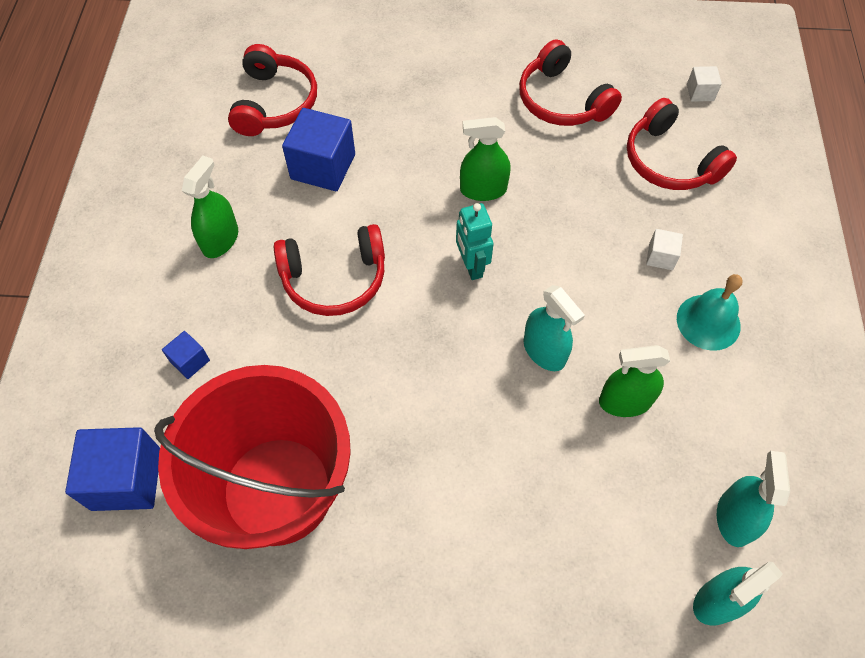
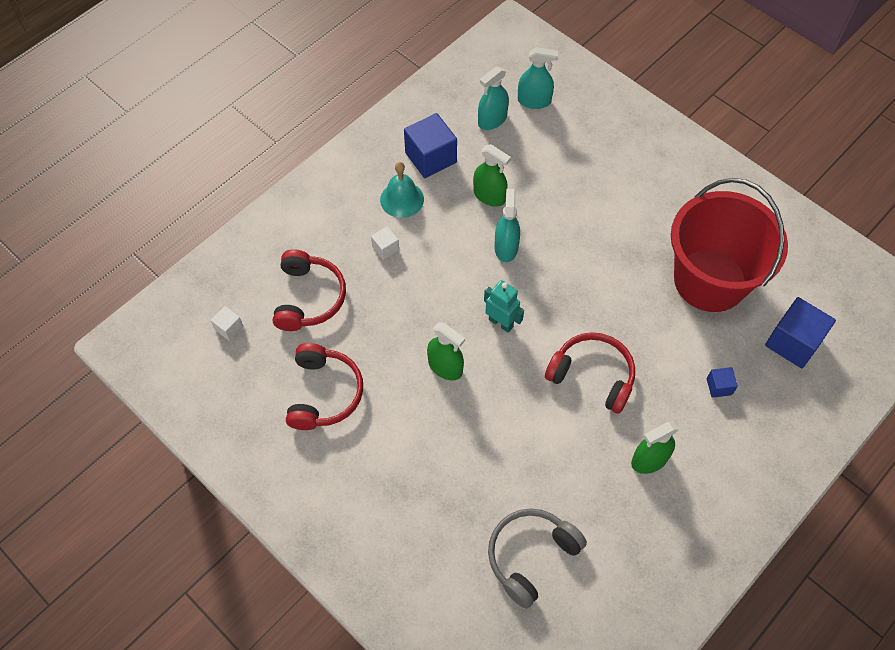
camera: 140 degrees left, 0 degrees up
(274, 103) = (530, 556): red headphones -> grey headphones
(323, 166) = (537, 467): blue cube -> blue cube (431, 157)
(471, 266) = (501, 323): turquoise robot -> turquoise robot turned 75 degrees counterclockwise

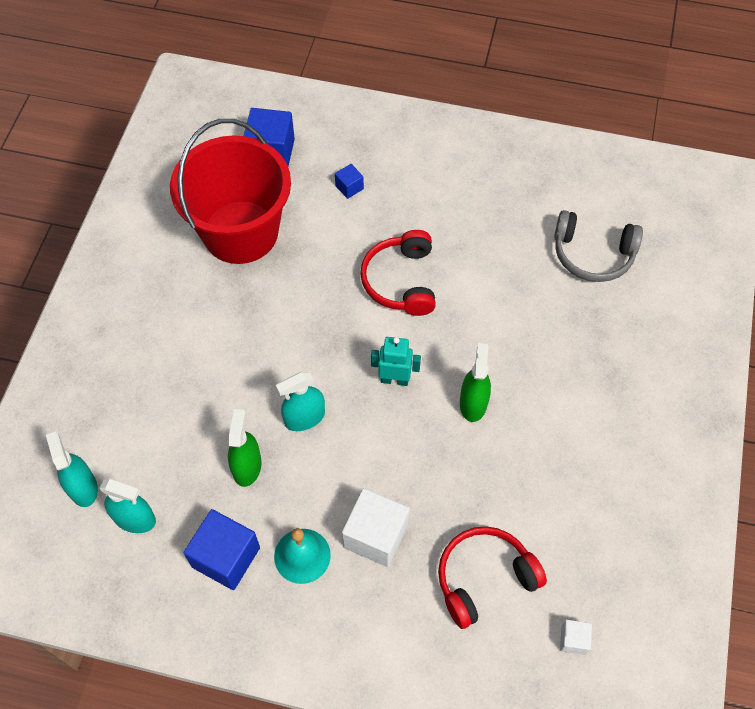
camera: 120 degrees left, 0 degrees up
(324, 393) = (574, 495): red headphones -> none
(385, 248) = (376, 535): white cube -> white cube, size x2.02
(501, 323) = (394, 379): turquoise robot -> turquoise robot turned 90 degrees clockwise
(649, 460) = (451, 209): green spray bottle -> none

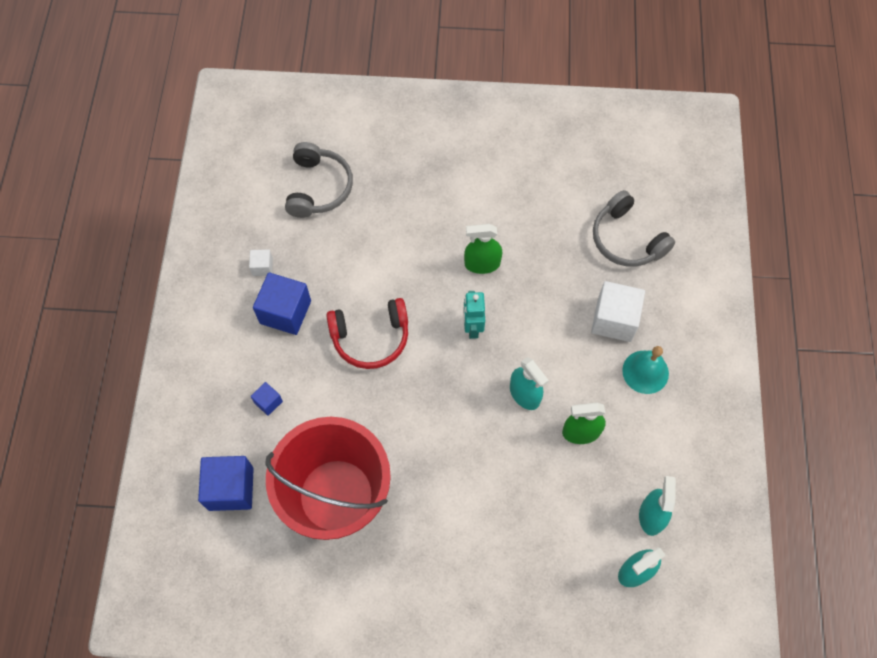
camera: 100 degrees left, 5 degrees up
(226, 557) = (663, 431): blue cube -> blue cube (285, 312)
(484, 578) = (626, 239): red headphones -> grey headphones
(573, 640) = (655, 178): white cube -> white cube (262, 267)

